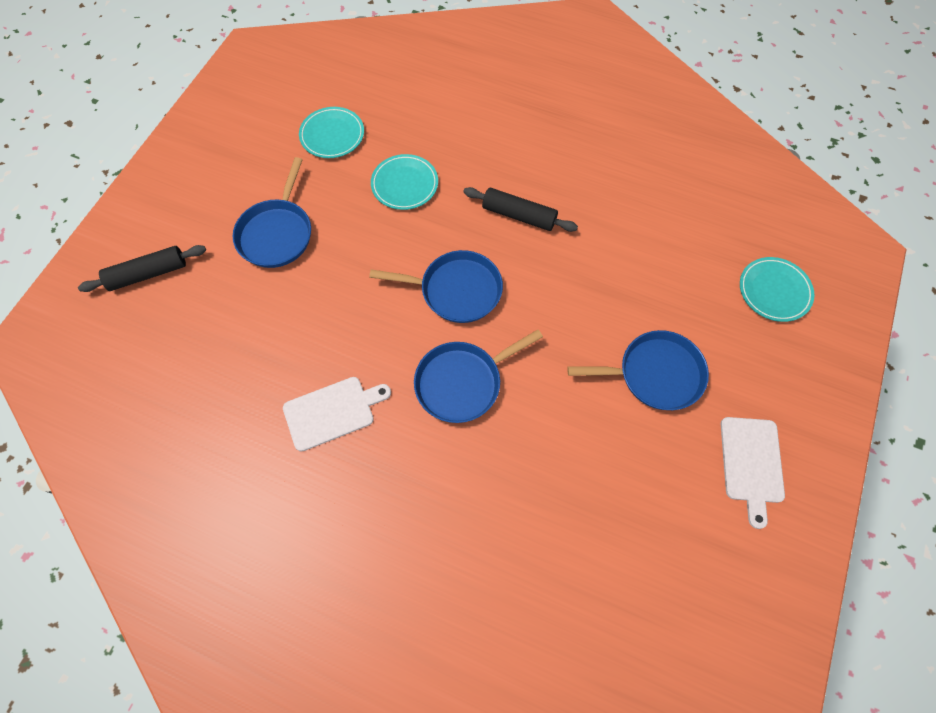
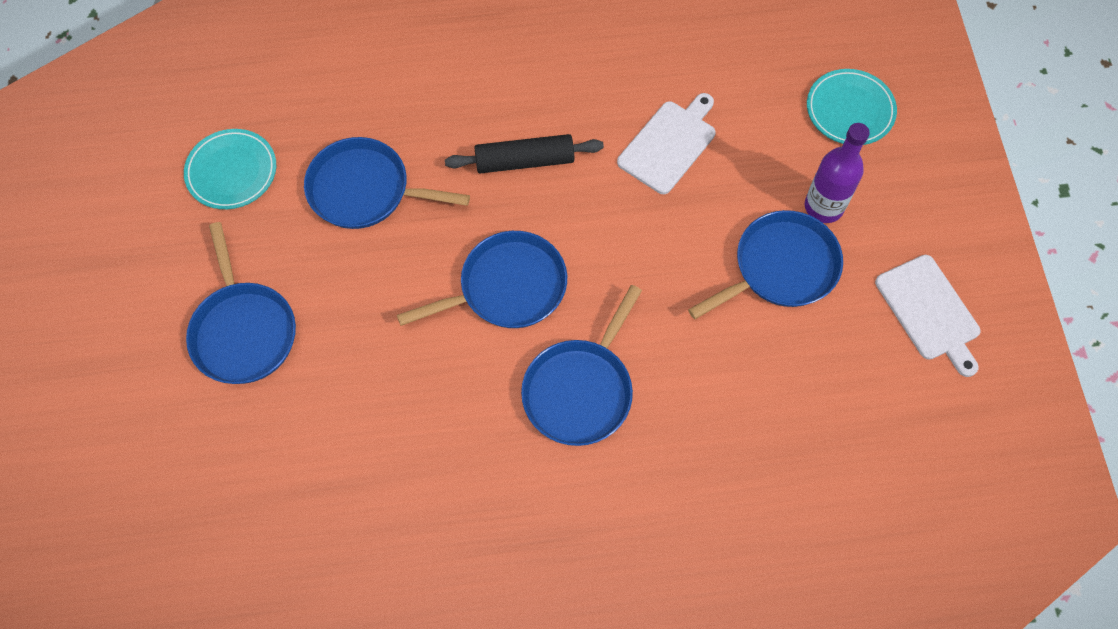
camera: 30 degrees left, 0 degrees up
(148, 274) = (108, 467): black rolling pin -> none
(332, 412) = (453, 506): white cutting board -> white cutting board (669, 144)
(405, 184) = (364, 190): turquoise plate -> blue pan
(713, 348) = (823, 207): none -> purple bottle

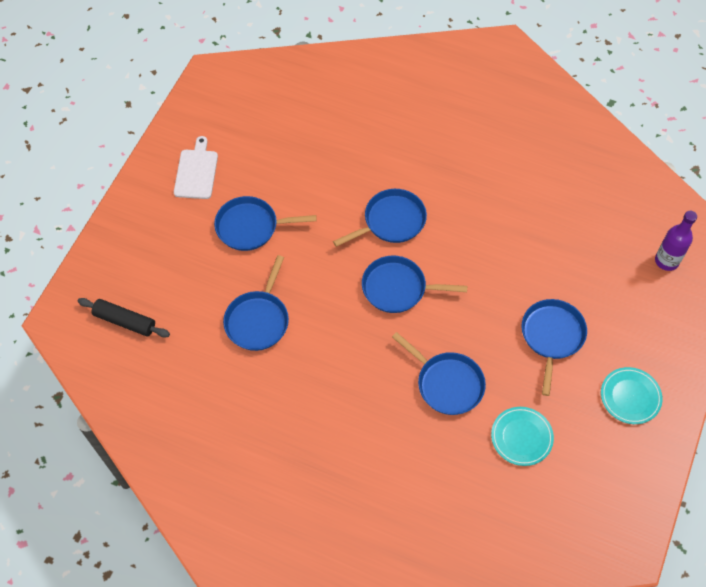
camera: 150 degrees left, 5 degrees down
(524, 161) = (345, 353): black rolling pin -> black rolling pin (125, 321)
(669, 144) = (258, 320): white cutting board -> blue pan
(823, 207) = (203, 245): purple bottle -> purple bottle (666, 261)
(850, 110) = (144, 287): turquoise plate -> turquoise plate (630, 397)

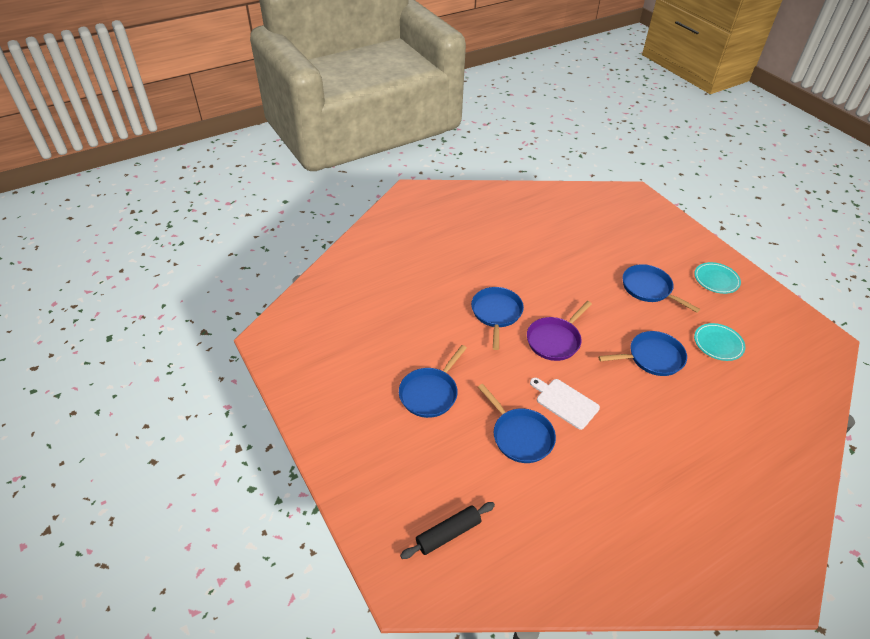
camera: 55 degrees left, 15 degrees down
(196, 172) = (346, 398): white cutting board -> white cutting board (565, 402)
(397, 288) = (555, 340): blue pan -> purple pan
(666, 261) = (628, 215): purple bottle -> none

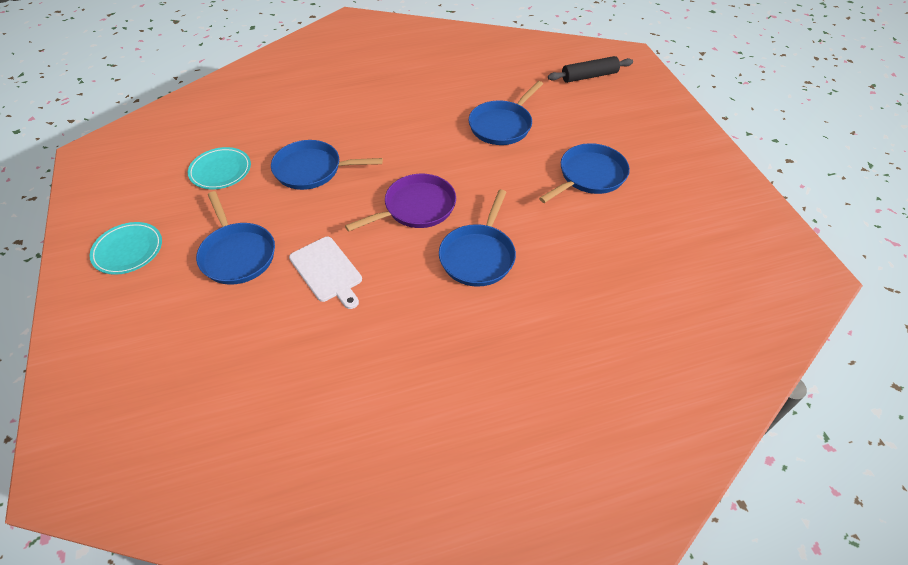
camera: 165 degrees left, 5 degrees up
(520, 436) = (502, 125): blue pan -> blue pan turned 120 degrees counterclockwise
(565, 402) = (441, 144): white cutting board -> white cutting board (327, 271)

